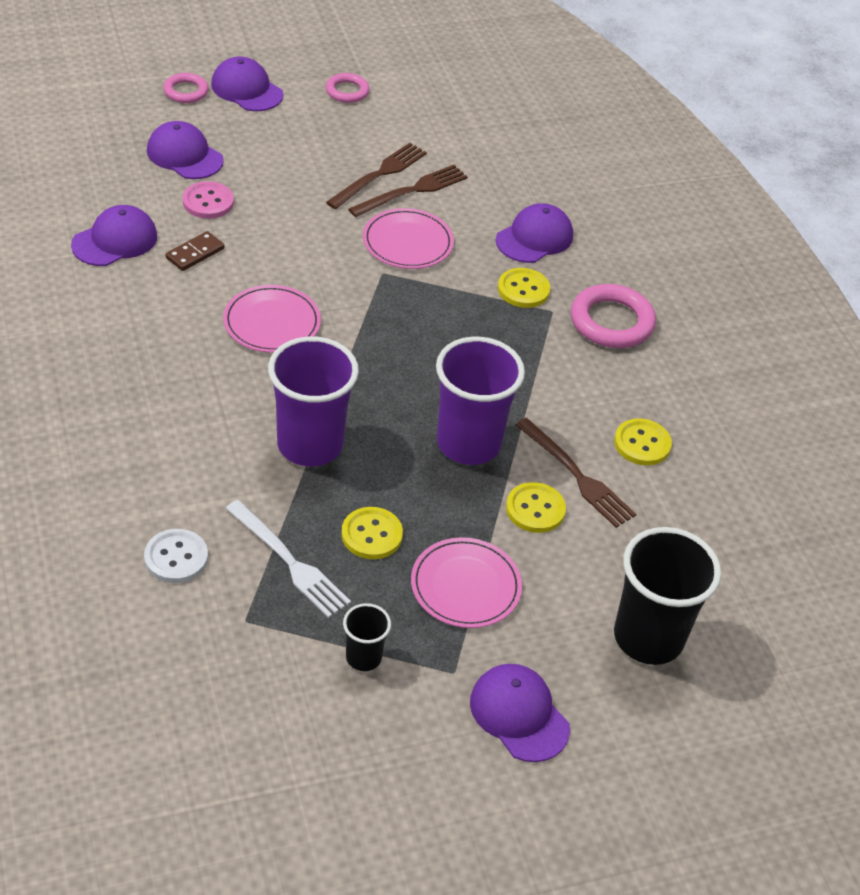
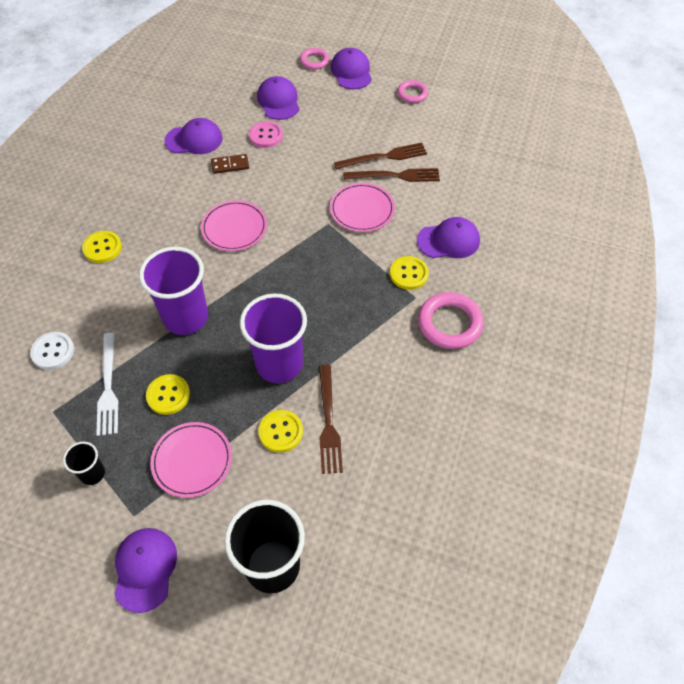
camera: 40 degrees right, 10 degrees up
(642, 444) = (393, 422): yellow button -> yellow button (102, 248)

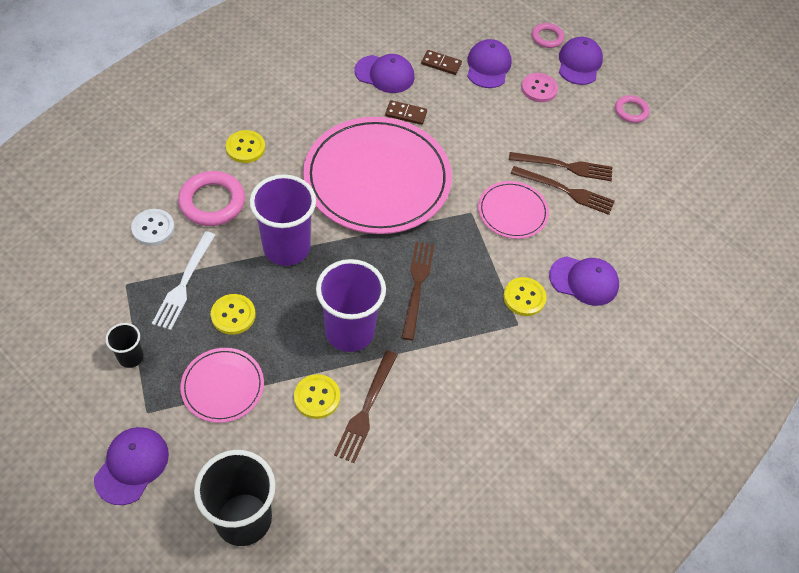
camera: 20 degrees right, 0 degrees up
(234, 228) = (377, 179): pink plate -> pink plate, size x2.10
(238, 113) = (441, 64): none -> brown domino
(266, 135) = (456, 97): pink button -> pink button (539, 89)
(316, 301) = (417, 286): none -> brown fork
(449, 323) = (538, 366): pink ring -> pink ring (212, 202)

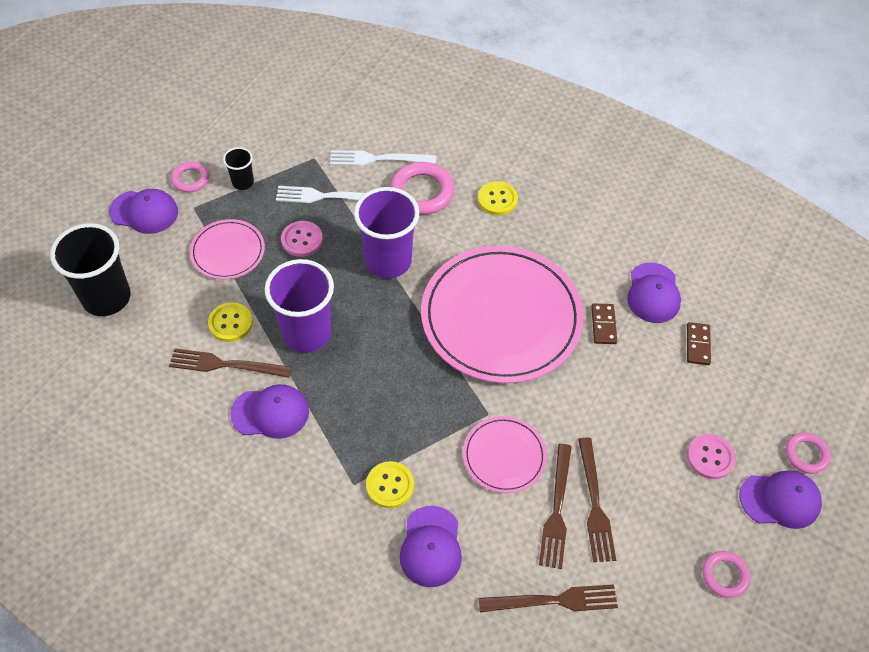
camera: 80 degrees right, 0 degrees up
(102, 410) = (190, 179): none -> pink ring
(153, 228) = (378, 159): white button -> white fork
(233, 315) = (302, 240): yellow button -> pink button
(417, 286) = (376, 380): brown fork -> brown fork (553, 601)
(488, 66) = (719, 395): purple cap -> purple cap (270, 413)

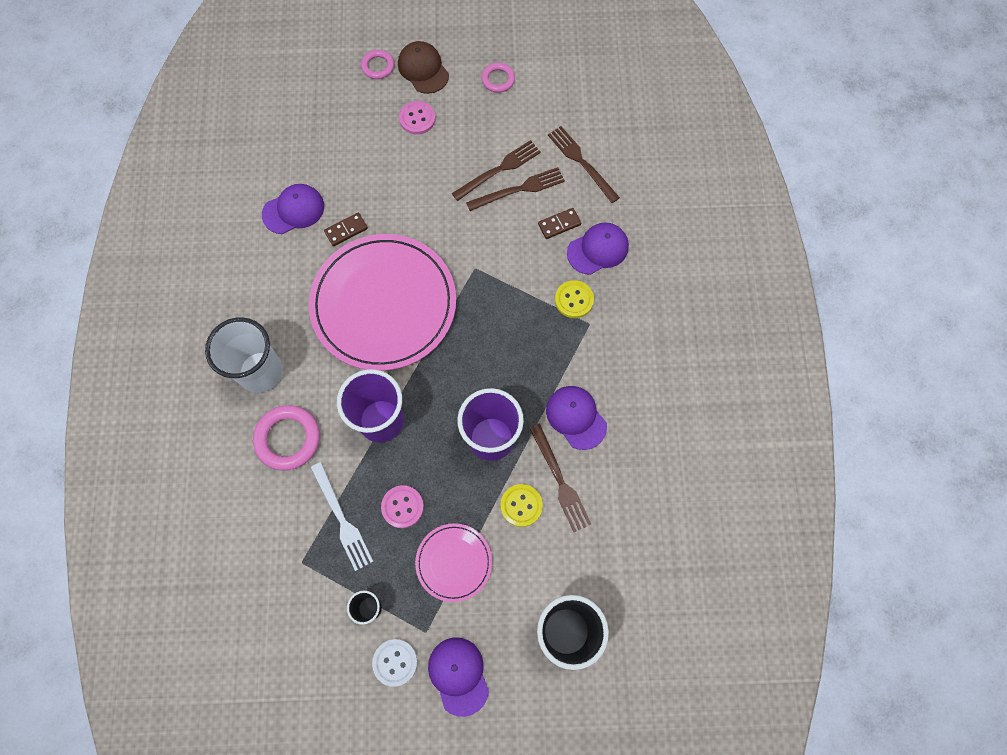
camera: 120 degrees left, 15 degrees up
(190, 179) = (395, 662): pink ring -> white button
(378, 159) = (269, 502): white fork -> none
(497, 199) = (261, 372): yellow button -> white cup
(504, 456) = (501, 240): pink plate -> none
(697, 345) = (325, 162): brown domino -> brown domino (559, 224)
(780, 500) = (423, 69): purple cap -> brown cap

